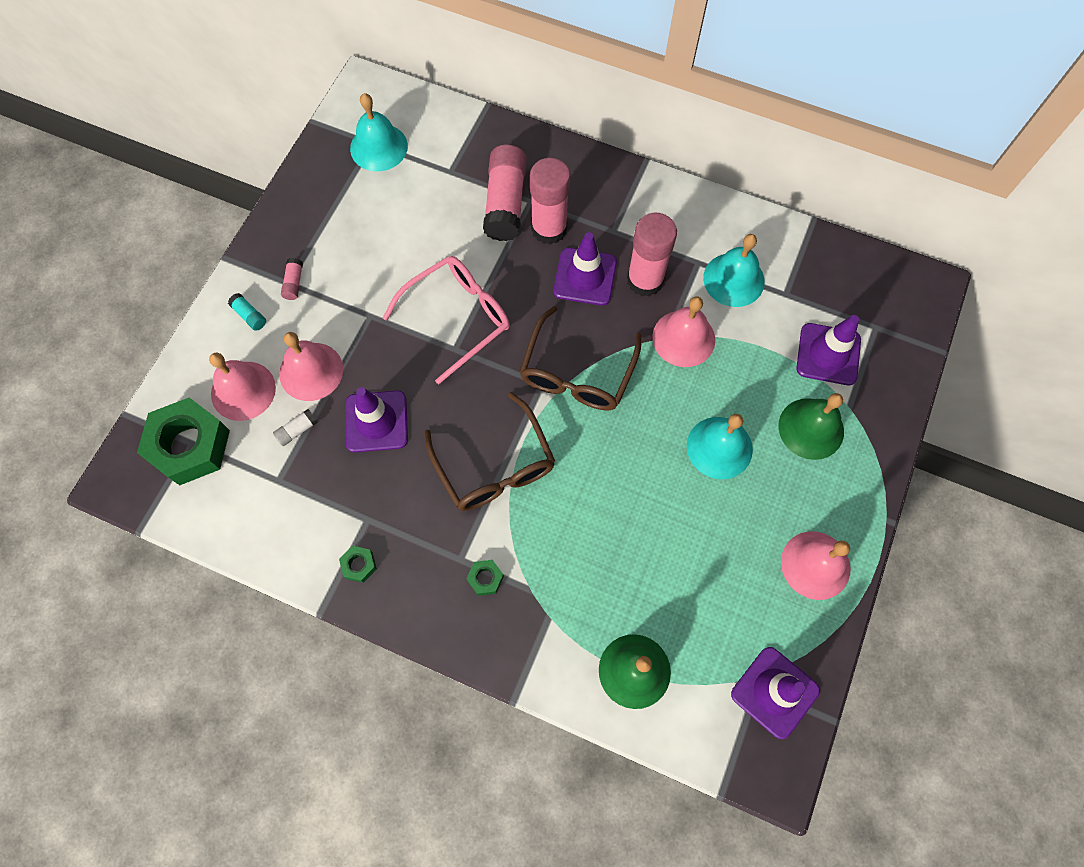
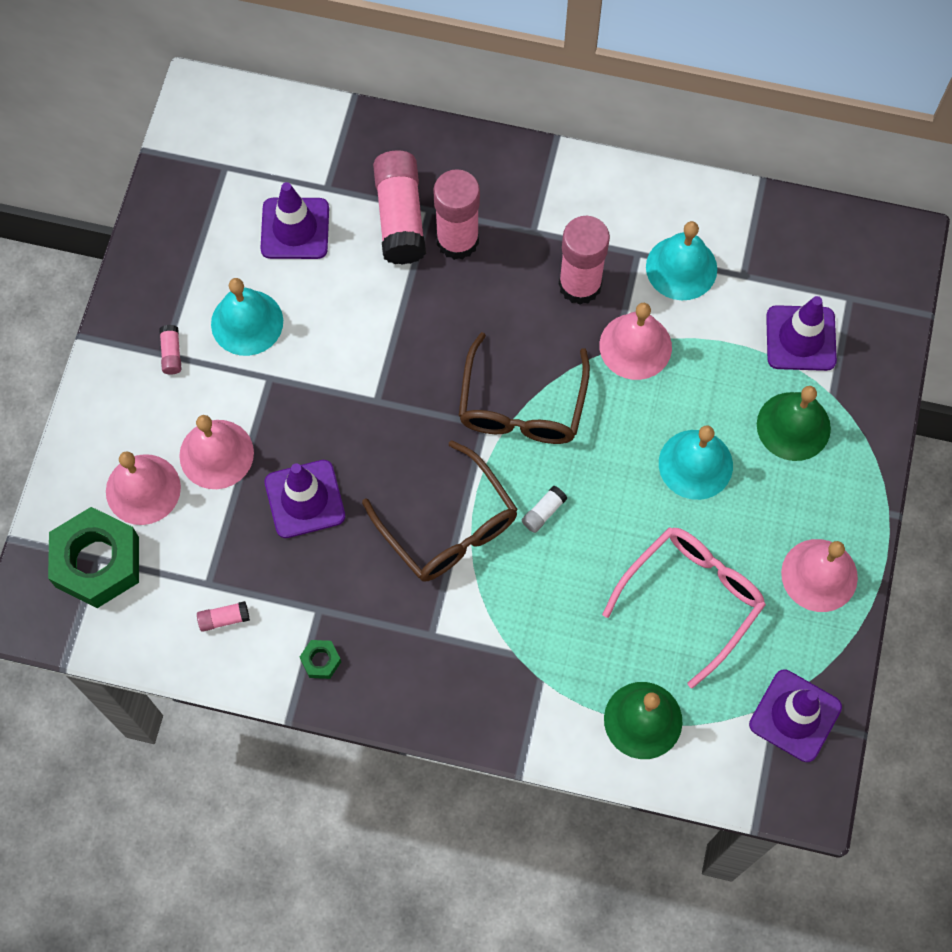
camera: 10 degrees left, 0 degrees up
(249, 315) = (129, 401): turquoise glue stick -> none
(284, 513) = (224, 619): none -> pink glue stick
(297, 430) = (216, 524): white glue stick -> white glue stick (543, 512)
(379, 147) = (234, 171): turquoise bell -> turquoise bell (247, 322)
(457, 318) = (372, 364): pink glasses -> pink glasses (691, 599)
(485, 578) = (463, 651): green nut -> none
(585, 277) = (510, 292): purple traffic cone -> purple traffic cone (295, 229)

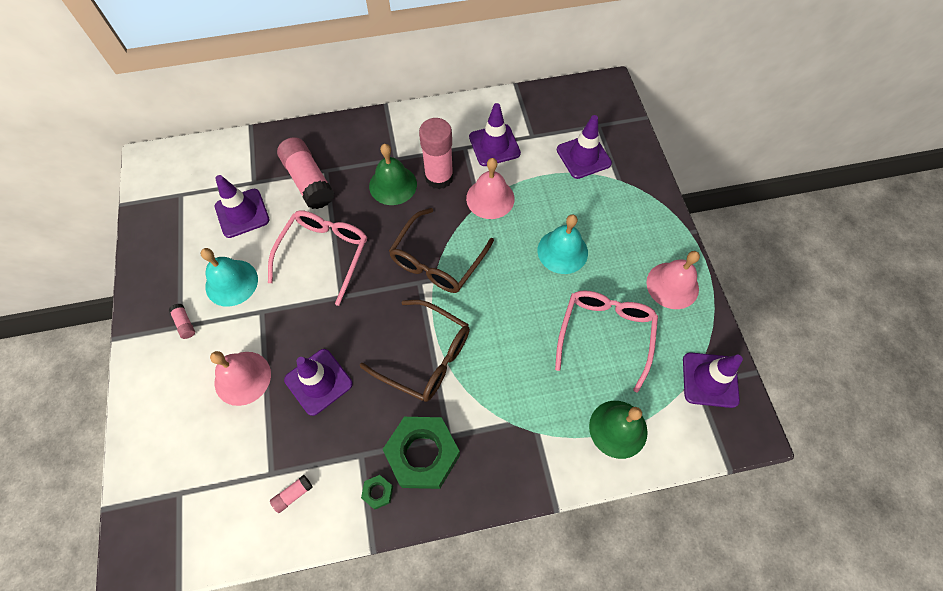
camera: 25 degrees left, 5 degrees down
(97, 562) = (179, 496): green nut -> green nut (423, 454)
(143, 489) = (196, 426): pink bell -> none
(378, 333) = (324, 254): none -> pink glasses
(457, 240) = (351, 181): pink glue stick -> none
(522, 405) = (437, 260): brown glasses -> brown glasses turned 45 degrees clockwise
(543, 512) = (484, 321): white glue stick -> none
(681, 268) = (494, 145): turquoise bell -> purple traffic cone
(793, 426) = (607, 206): green bell -> green bell (393, 185)

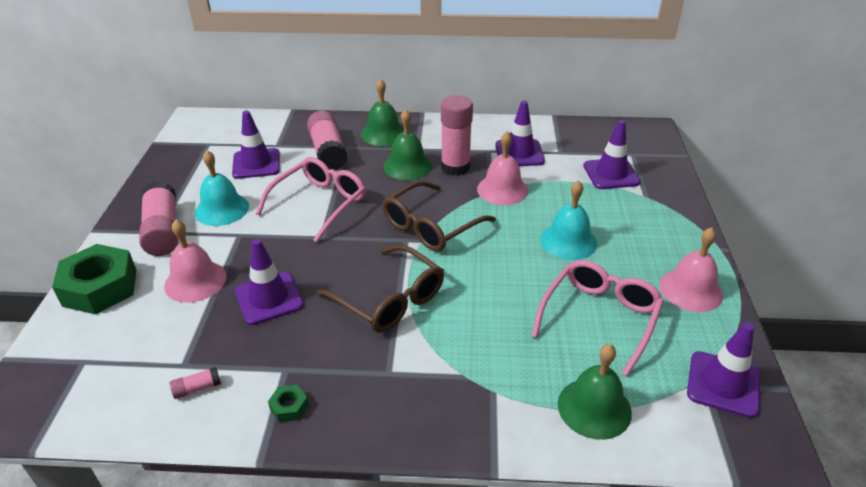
camera: 15 degrees right, 25 degrees down
(185, 324) = (163, 231): pink glue stick -> pink glue stick, size x2.34
(356, 143) = (383, 133): none -> green bell
(423, 454) = (353, 383): green nut -> green nut (100, 287)

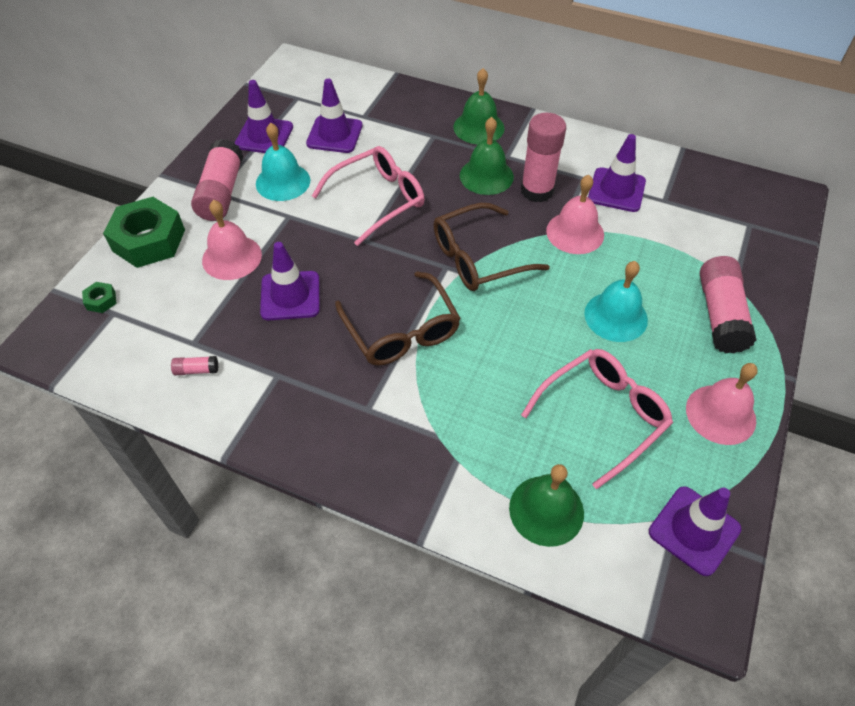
camera: 20 degrees right, 15 degrees up
(289, 407) = (267, 414): green nut -> green nut (101, 300)
(328, 152) = (411, 137): pink glue stick -> pink glue stick (720, 315)
(611, 174) = (709, 244): purple traffic cone -> purple traffic cone (264, 136)

